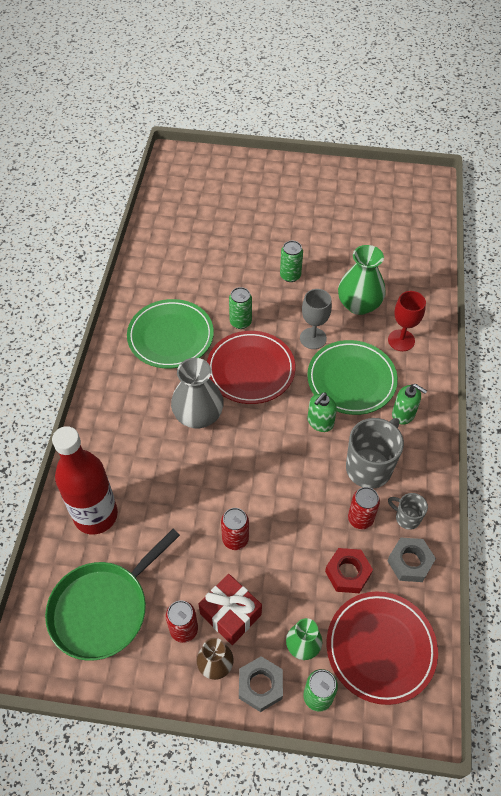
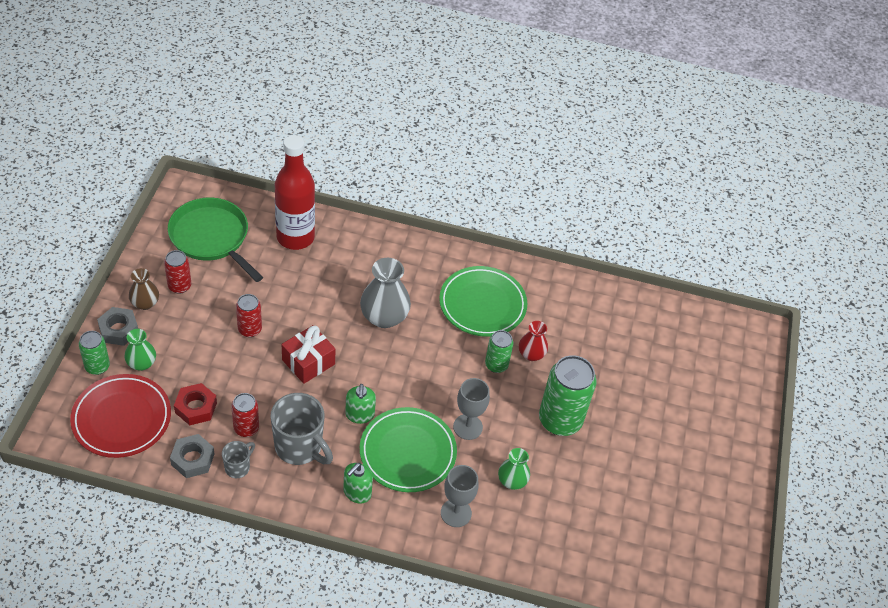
camera: 90 degrees right, 5 degrees down
(223, 298) = (531, 354): none -> red vase
(230, 614) = (183, 318): red gift -> red gift (308, 362)
(250, 370) = (432, 365): red plate -> none
(290, 276) = (560, 420): green can -> green can, size x1.84
(320, 422) = (359, 414): green soap dispenser -> green soap dispenser turned 135 degrees counterclockwise
(359, 304) = (512, 481): green vase -> green vase, size x0.59
(401, 340) = (456, 513): red goblet -> grey goblet

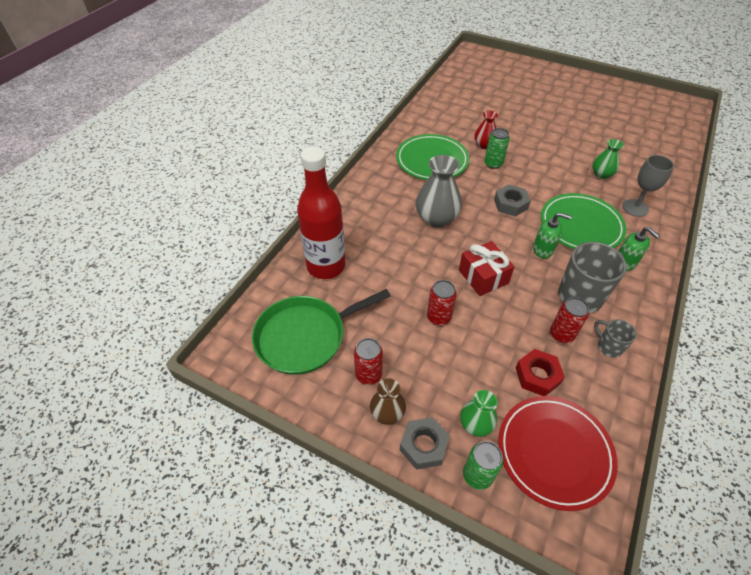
camera: 70 degrees left, 0 degrees up
(192, 459) = (603, 385): grey nut -> grey nut (510, 204)
(467, 427) = (553, 188): grey goblet -> none
(560, 420) = (545, 142): green can -> none

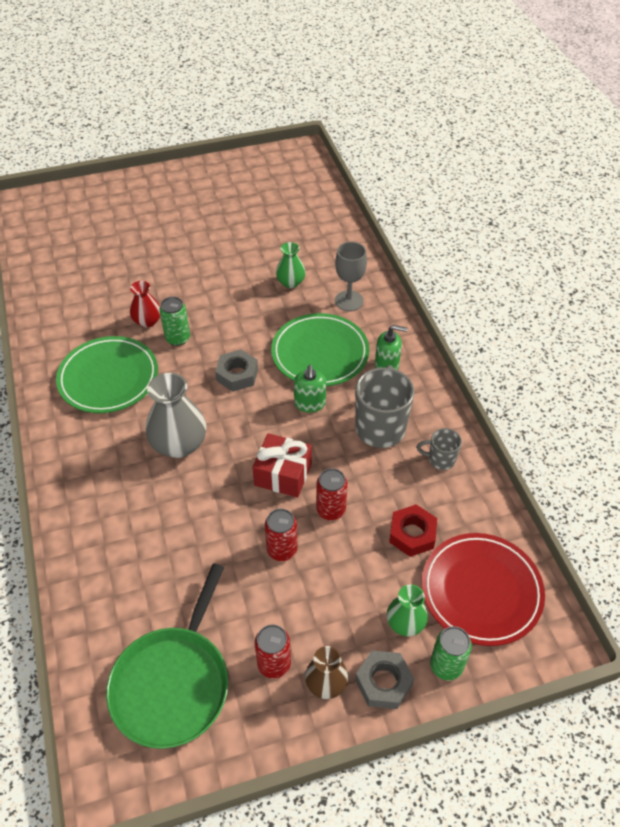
camera: 45 degrees left, 0 degrees up
(326, 266) = (115, 590): red bottle -> none
(543, 249) = (310, 404): green soap dispenser -> green soap dispenser turned 120 degrees clockwise
(561, 334) = (397, 478): red can -> red can (331, 510)

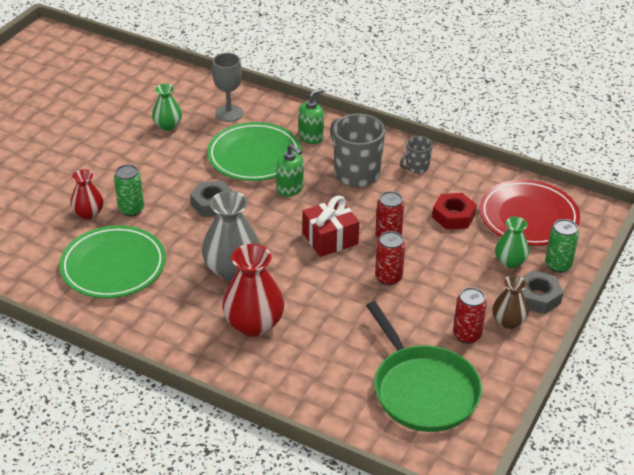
camera: 45 degrees left, 10 degrees down
(133, 506) = (254, 324): none -> red vase

